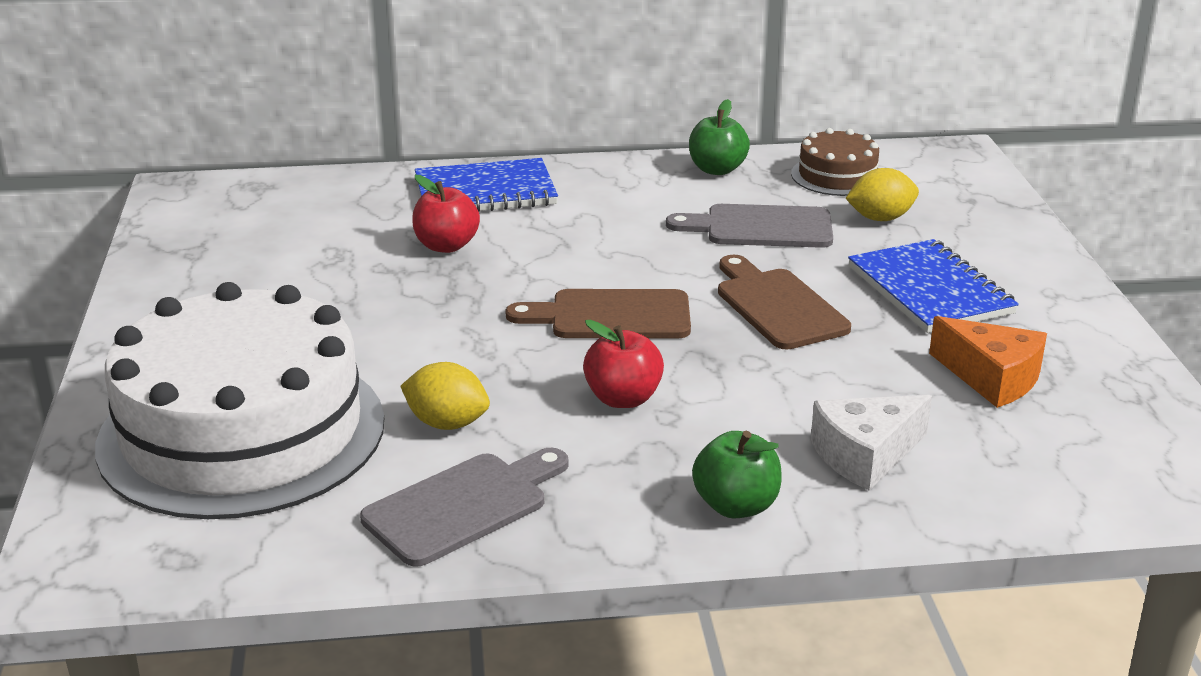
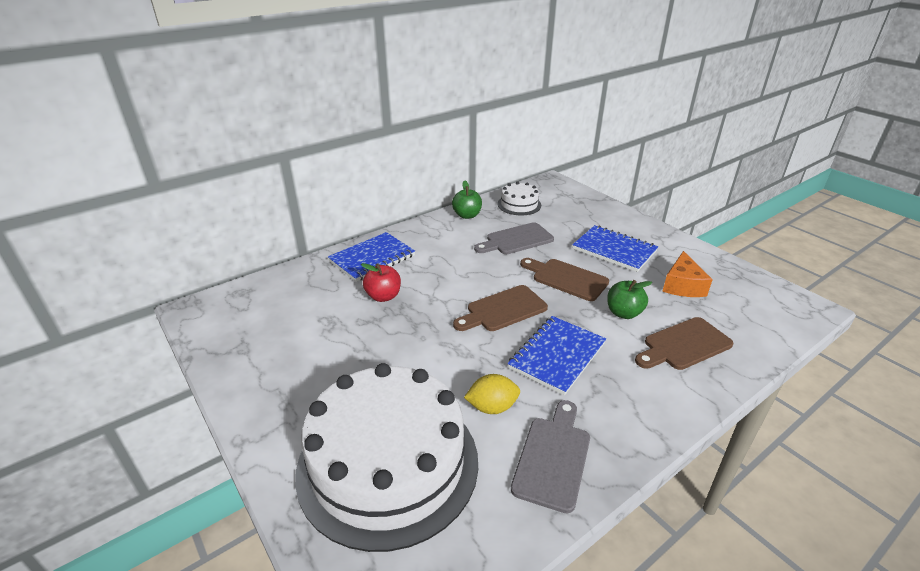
camera: 30 degrees left, 5 degrees up
(623, 398) = (557, 356): red apple -> blue notebook
(736, 506) = (667, 397): green apple -> green apple (623, 313)
(837, 176) = (519, 204): brown cake -> white cake
(865, 455) = (684, 345): white cheese -> brown cutting board
(880, 218) = (558, 221): yellow lemon -> none
(991, 378) = (682, 285): orange cheese -> orange cheese turned 90 degrees clockwise

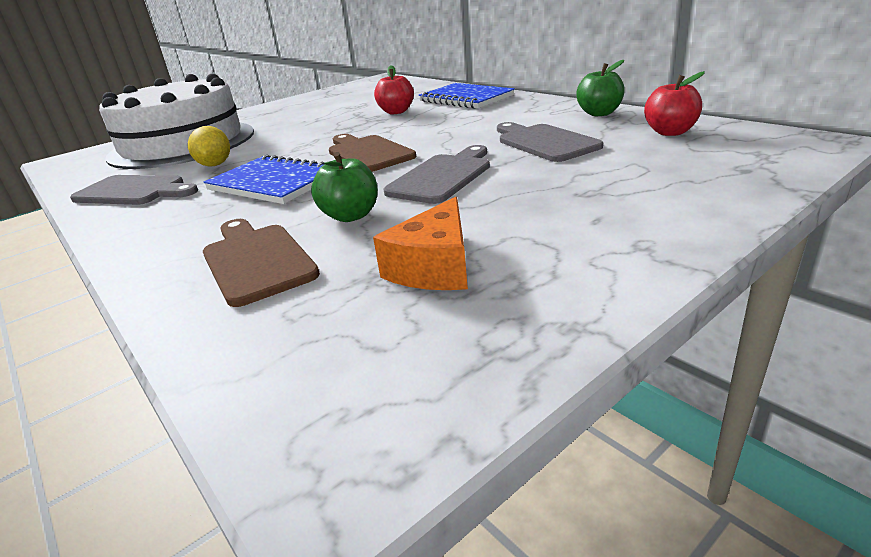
camera: 90 degrees right, 5 degrees down
(519, 204) = (670, 132): white cake -> red apple
(566, 278) = (443, 176): brown cutting board -> grey cutting board
(614, 250) = (550, 204): blue notebook -> none
(682, 285) = (435, 267): orange cheese -> orange cheese turned 75 degrees counterclockwise

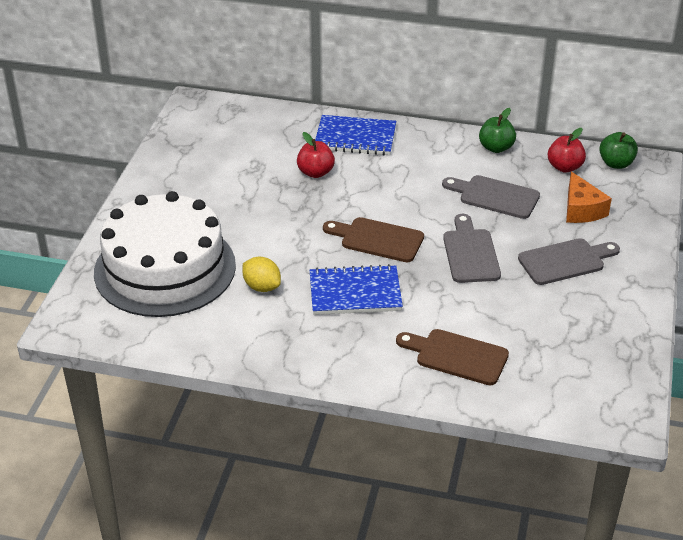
camera: 40 degrees left, 10 degrees up
(134, 191) = (247, 335): grey cutting board -> grey cutting board (565, 261)
(351, 216) = (460, 306): green apple -> green apple (616, 163)
(435, 267) = (556, 326): orange cheese -> orange cheese (581, 209)

